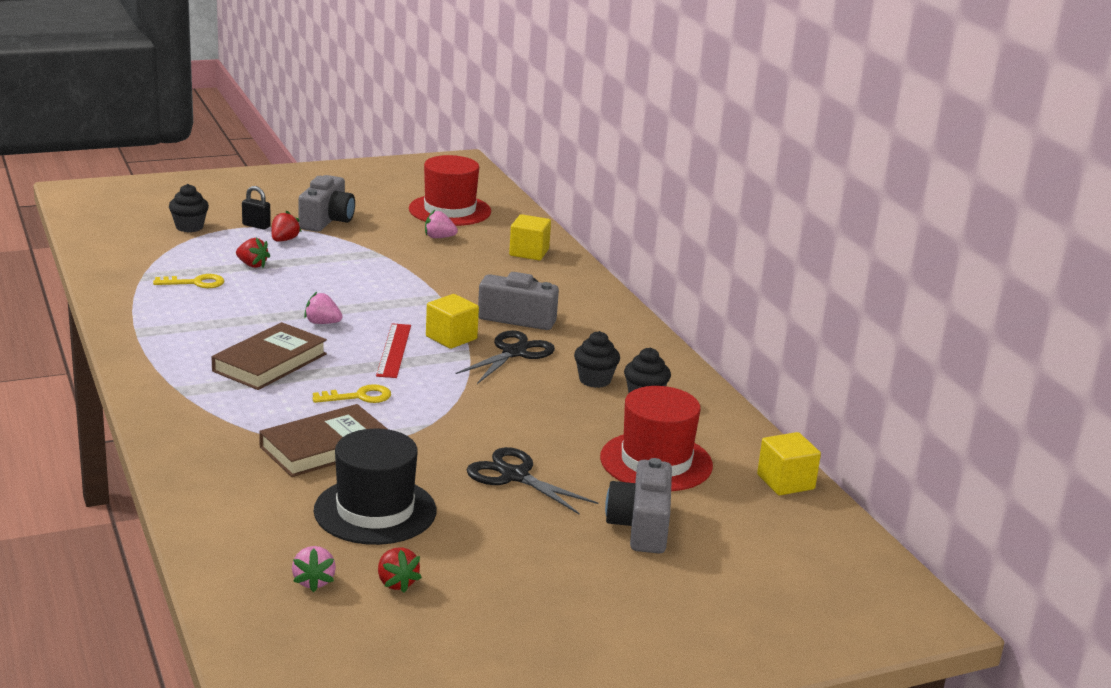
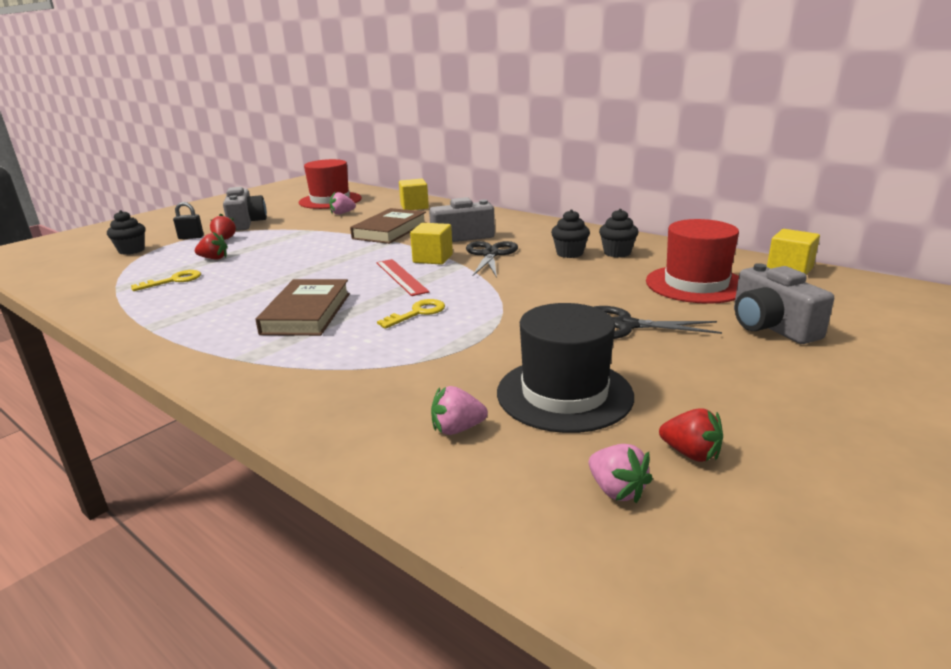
camera: 25 degrees left, 0 degrees up
(322, 323) = (319, 276): pink strawberry -> pink strawberry (457, 429)
(325, 447) = (442, 358): brown book -> brown book (390, 231)

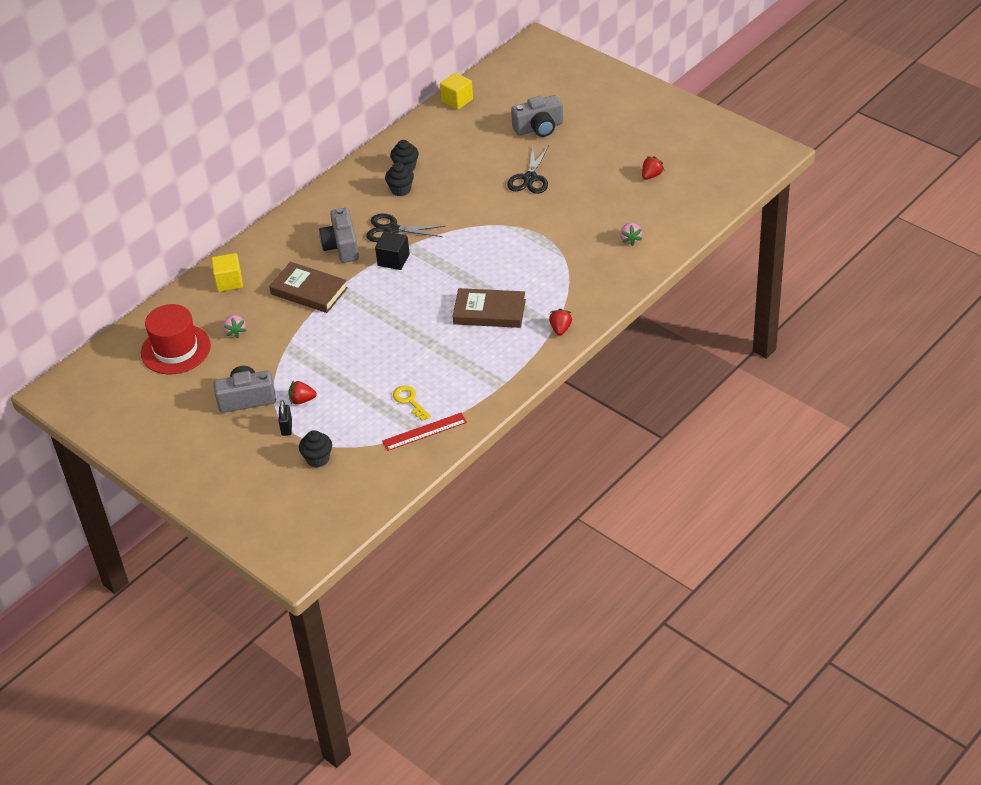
camera: 85 degrees left, 20 degrees up
(214, 258) = (358, 392): red strawberry -> red strawberry (560, 329)
(401, 277) = (430, 274): red ruler -> red ruler (424, 431)
(417, 313) = (498, 261): yellow key -> none
(433, 258) = (393, 260): yellow cube -> black cube
(564, 394) = (602, 206): black hat -> none
(616, 490) = (673, 197): pink strawberry -> none
(696, 284) = (474, 142): red hat -> none

